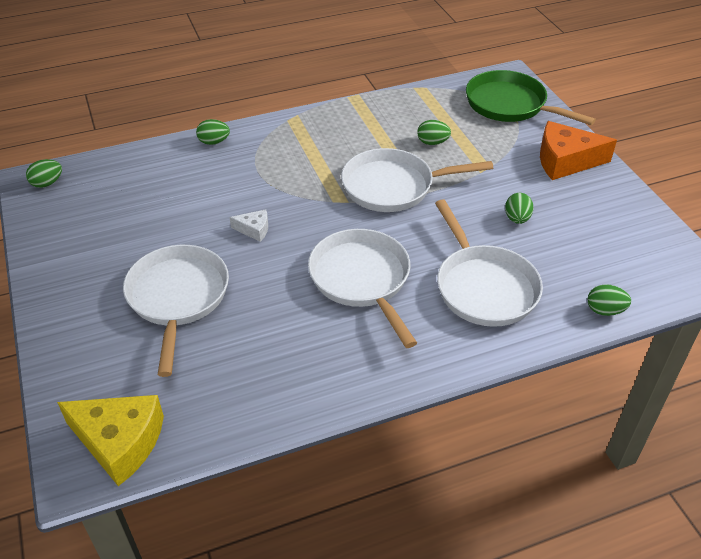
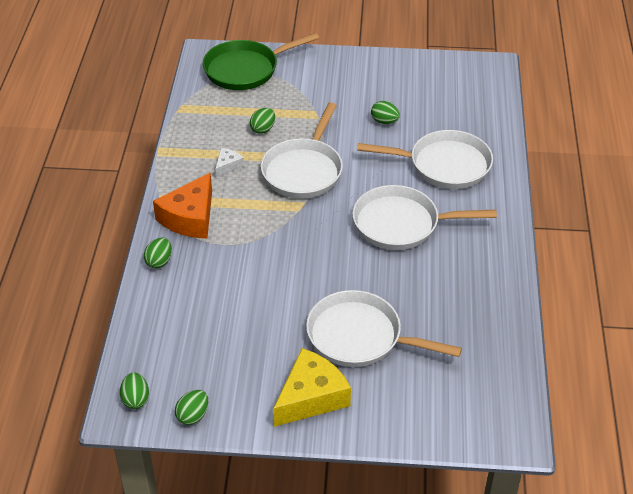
camera: 65 degrees left, 0 degrees up
(120, 442) = (497, 405): yellow cheese -> yellow cheese (311, 397)
(254, 229) = (304, 268): white cheese -> white cheese (228, 166)
(565, 161) = (336, 72): orange cheese -> orange cheese (190, 218)
(605, 310) = (497, 120): green egg -> green egg (193, 415)

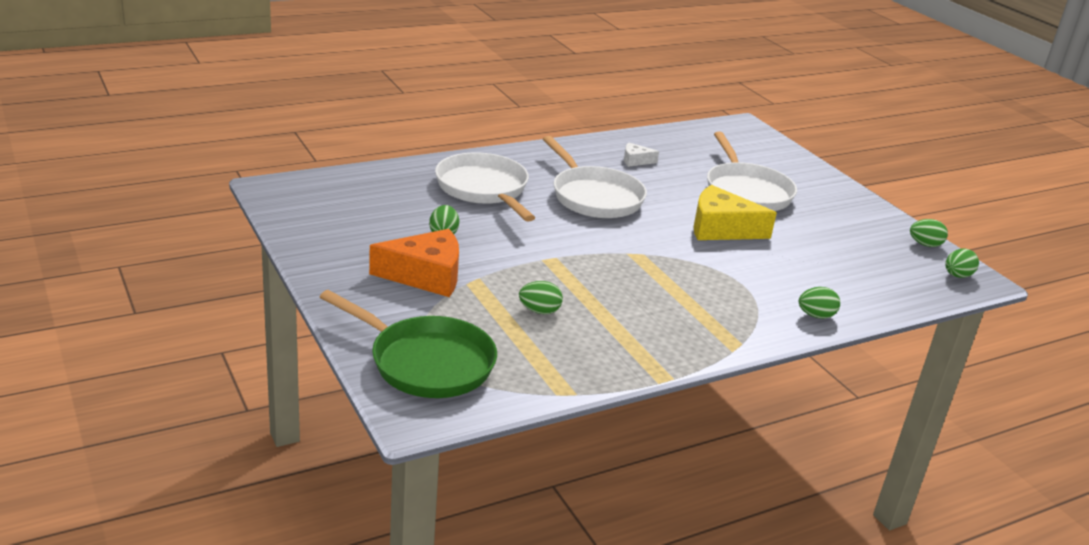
camera: 125 degrees left, 15 degrees down
(190, 218) = (736, 316): orange cheese -> orange cheese (426, 275)
(228, 166) = (630, 317): white cheese -> white cheese (635, 161)
(304, 170) = (580, 265): white pan -> none
(311, 397) = (830, 200): yellow cheese -> yellow cheese (721, 228)

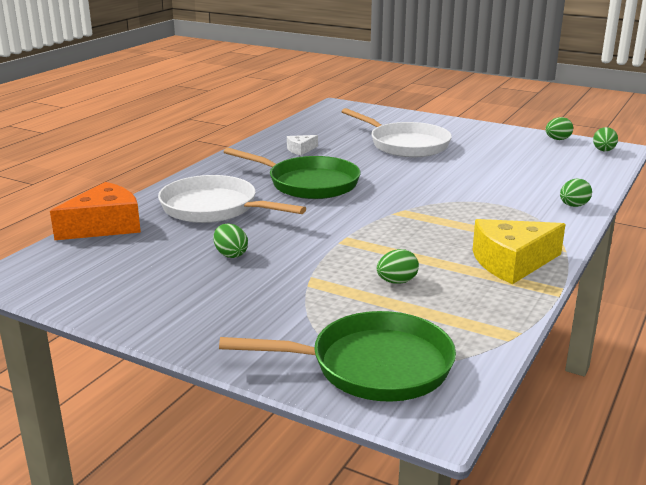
camera: 30 degrees left, 5 degrees down
(426, 275) = (264, 293): orange cheese -> orange cheese (105, 226)
(594, 196) = (308, 183): white pan -> green pan
(721, 228) = (427, 173): yellow cheese -> yellow cheese (511, 262)

